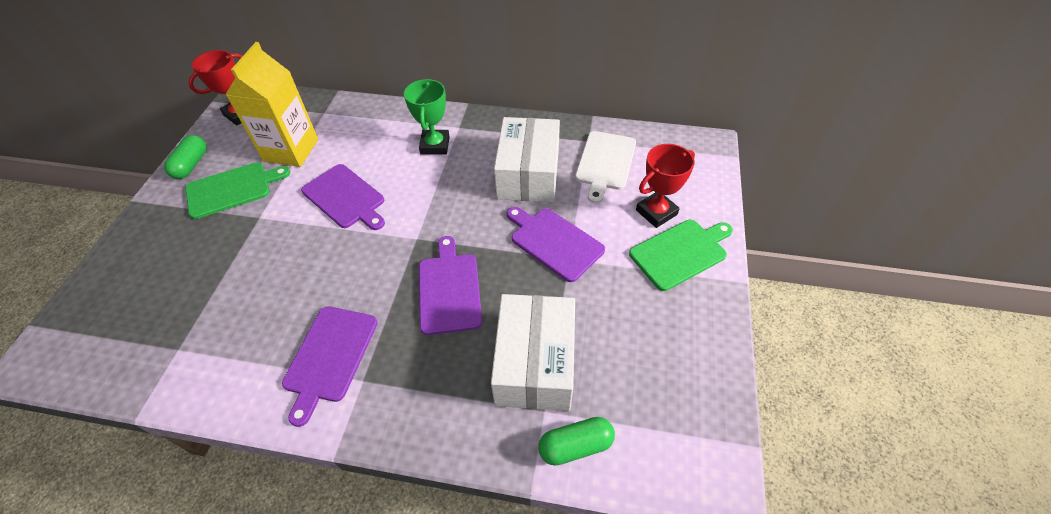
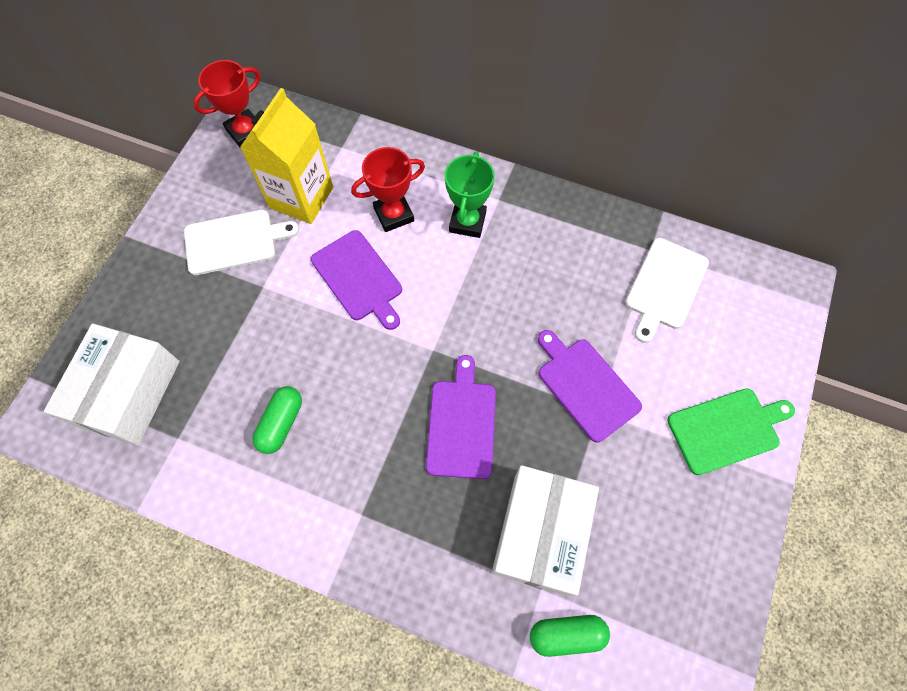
camera: 10 degrees right, 15 degrees up
(191, 164) = (190, 197): green capsule -> green capsule (281, 423)
(232, 189) = (234, 241): green cutting board -> white cutting board
(330, 357) = (330, 480): purple cutting board -> none
(528, 174) = (571, 285): white box -> white box (128, 392)
(656, 212) = (711, 369): red trophy -> red trophy (394, 214)

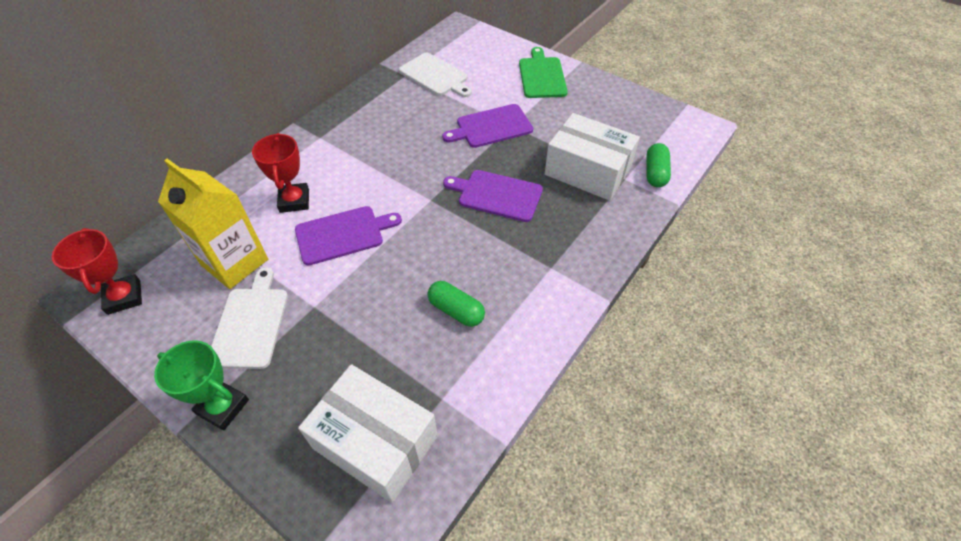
camera: 75 degrees left, 15 degrees down
(467, 222) = (329, 158): green trophy -> green trophy (223, 407)

